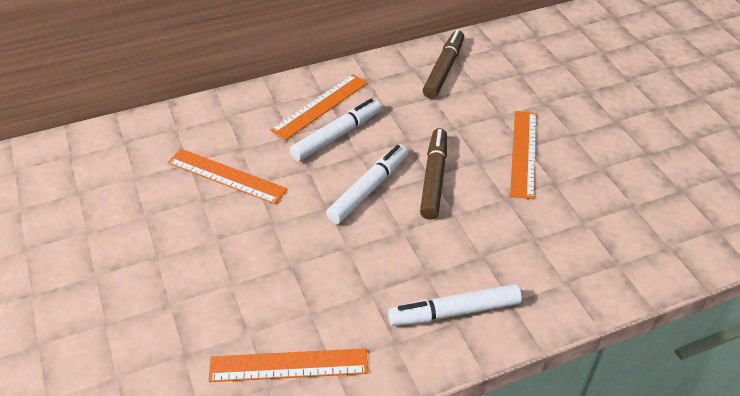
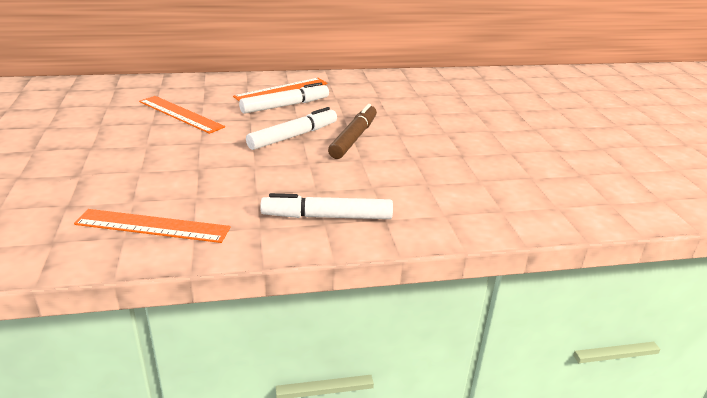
camera: 10 degrees right, 15 degrees down
(443, 69) = (395, 85): brown marker -> none
(523, 153) = (441, 135): orange ruler -> none

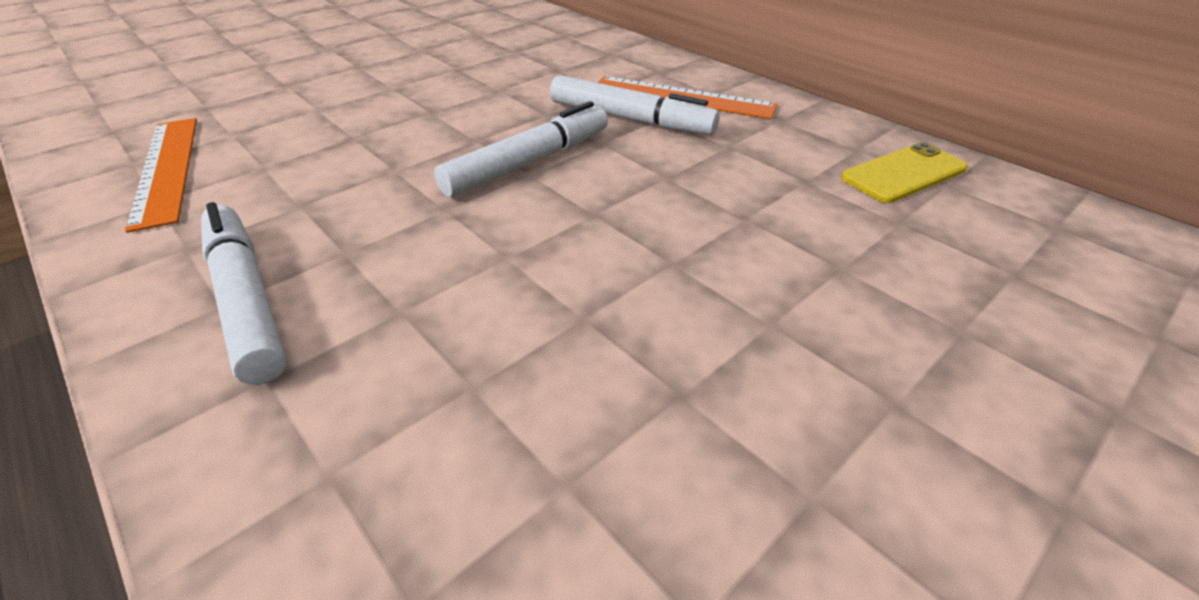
camera: 60 degrees right, 10 degrees up
(180, 114) = (504, 72): orange ruler -> none
(293, 136) = (528, 162): white marker -> white marker turned 60 degrees counterclockwise
(353, 138) = (589, 217): brown marker -> none
(394, 83) = (904, 173): none -> yellow phone

